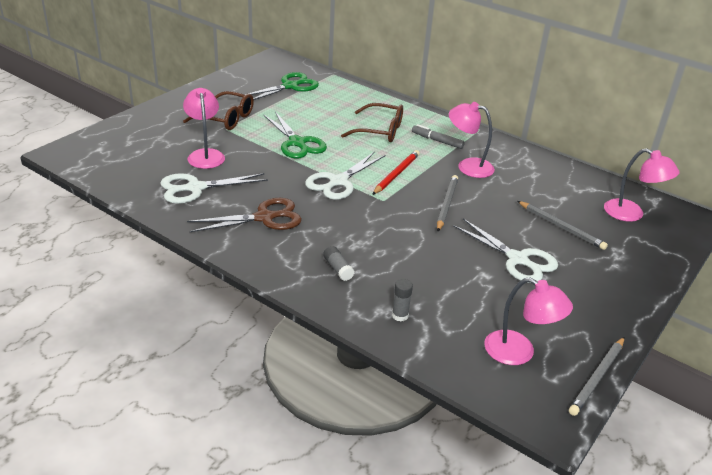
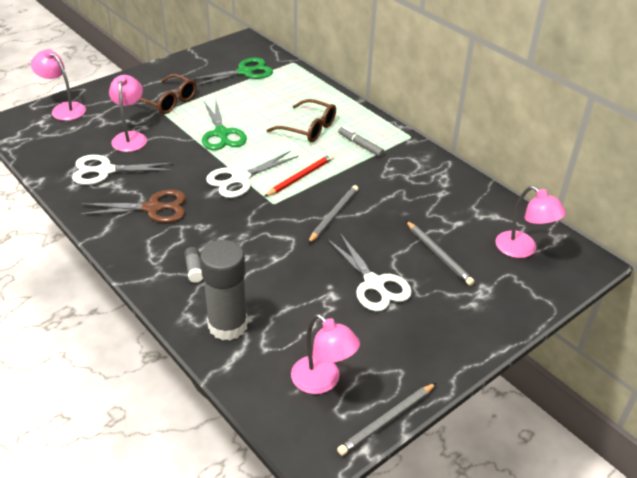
camera: 15 degrees right, 5 degrees up
(400, 315) = (228, 325): grey glue stick -> grey glue stick, size x2.46
(468, 166) = (377, 176): pink lamp -> pink lamp (64, 109)

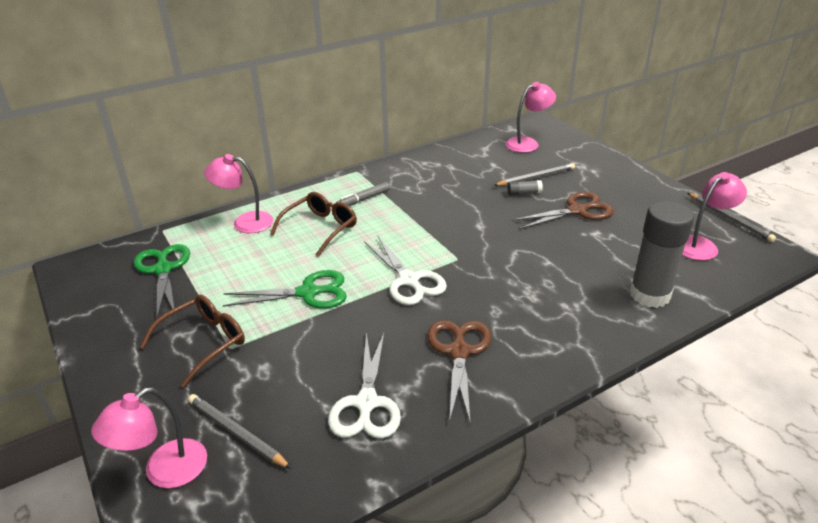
camera: 80 degrees left, 5 degrees down
(130, 137) = (287, 379): pink lamp -> pink lamp (245, 222)
(194, 269) = (570, 317): grey glue stick -> grey glue stick (524, 193)
(300, 177) = (413, 239): red pencil -> none
(333, 215) = (480, 224): grey pencil -> grey pencil (236, 433)
(374, 283) = (577, 211): white scissors -> brown scissors

